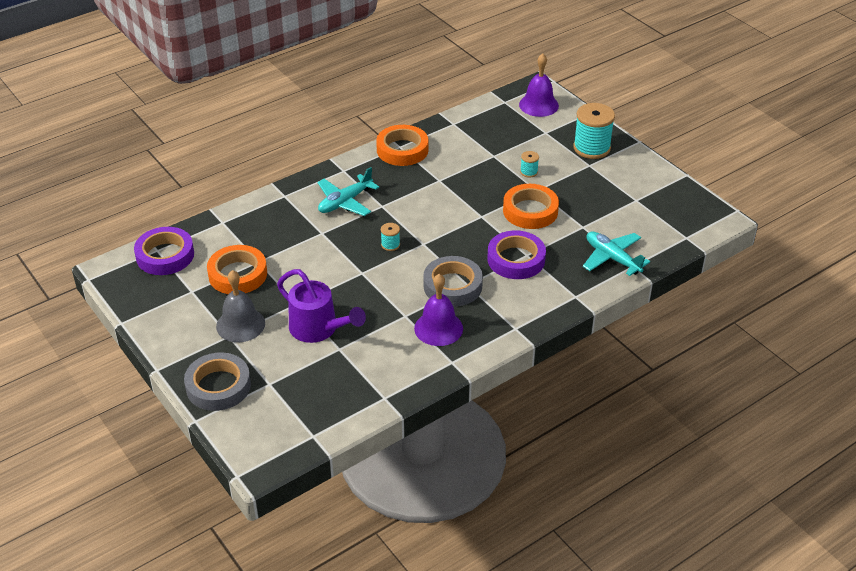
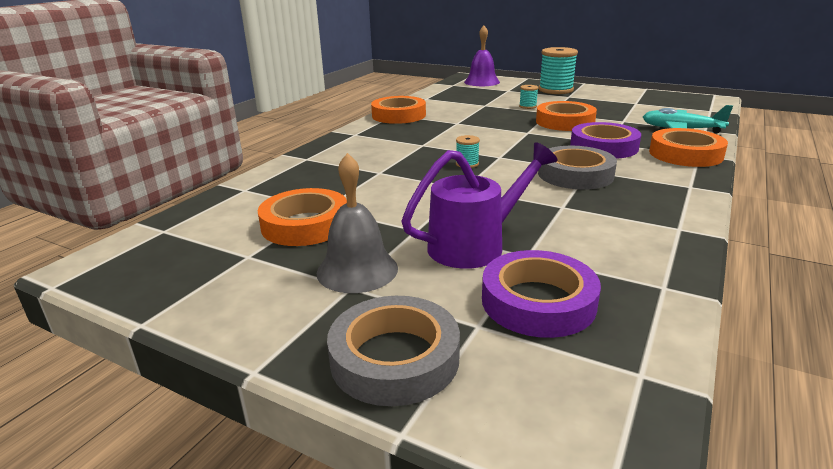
camera: 25 degrees left, 15 degrees down
(165, 255) = (179, 232): purple tape -> purple tape (538, 301)
(319, 329) = (476, 245): purple watering can -> purple watering can turned 45 degrees counterclockwise
(345, 202) = (380, 149): turquoise plane -> none
(438, 328) = (615, 206): purple bell -> none
(566, 292) = (685, 154): none -> orange tape

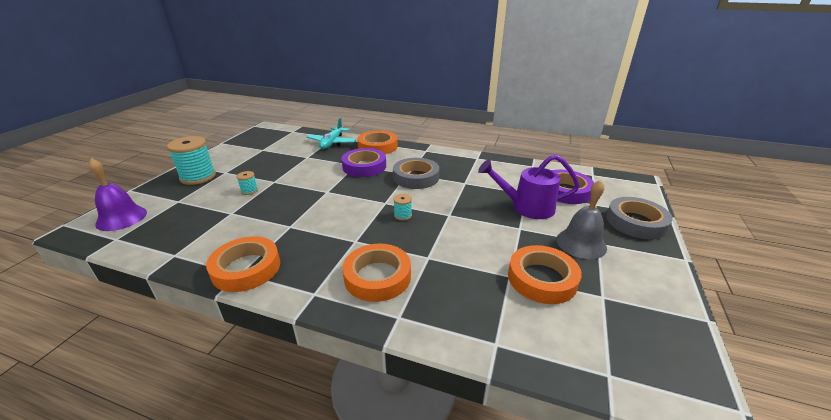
camera: 100 degrees left, 5 degrees up
(476, 245) = (526, 207): purple watering can -> purple watering can turned 45 degrees counterclockwise
(565, 122) = (304, 176): orange tape -> orange tape (377, 276)

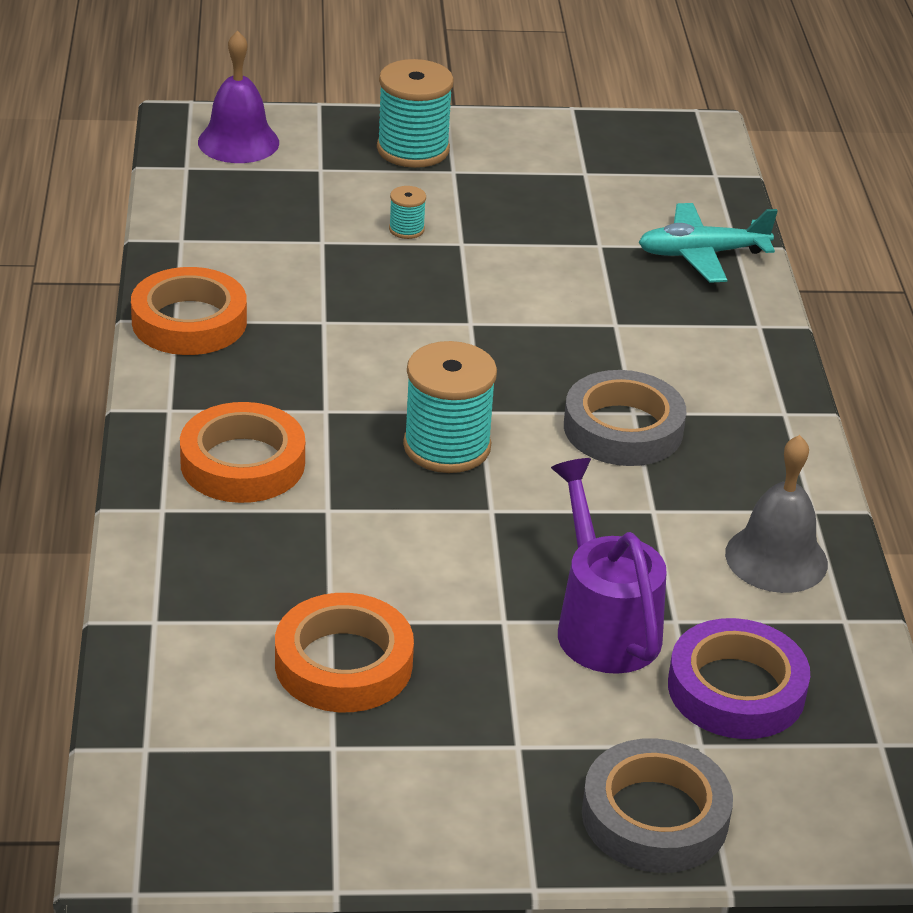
camera: 65 degrees right, 5 degrees up
(364, 166) = (617, 339): purple tape -> none
(377, 146) = (741, 329): orange tape -> none
(403, 215) = (447, 447): turquoise spool -> turquoise spool, size x2.15
(581, 243) = (499, 717): grey bell -> grey bell (776, 558)

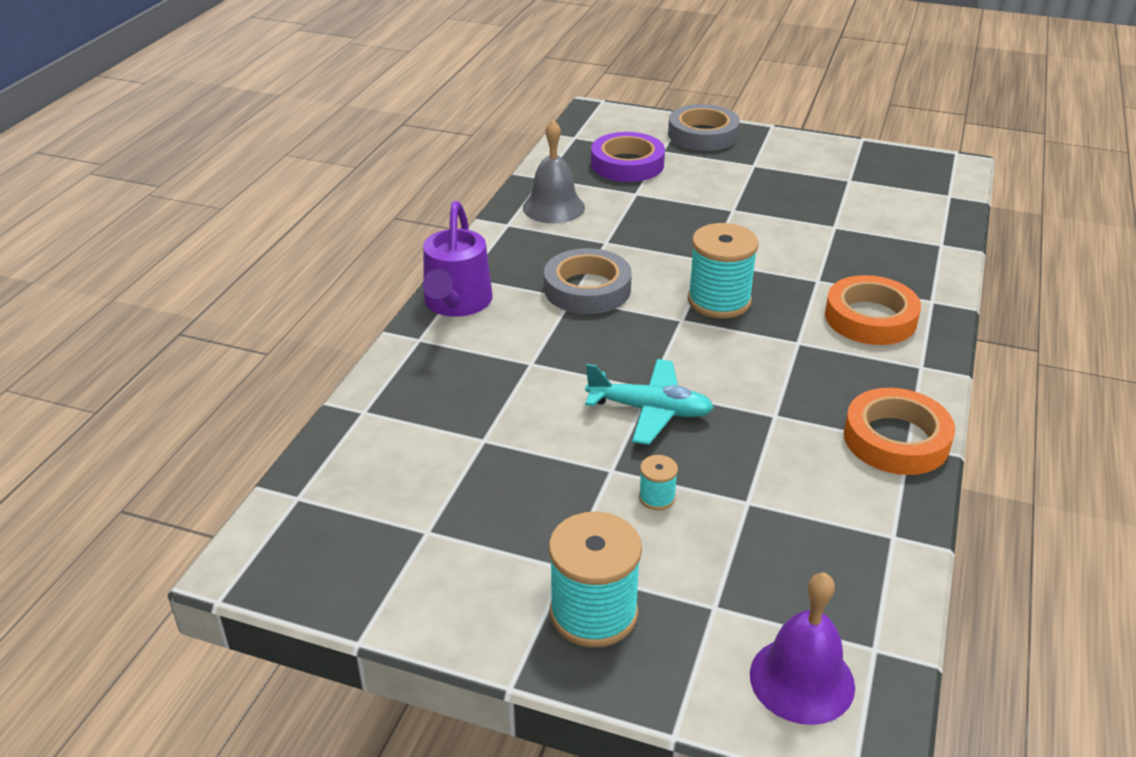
camera: 155 degrees left, 0 degrees up
(343, 663) = (833, 208): orange tape -> none
(602, 623) = (677, 199): purple watering can -> purple watering can (456, 304)
(702, 254) = (401, 410): turquoise plane -> turquoise plane (649, 410)

